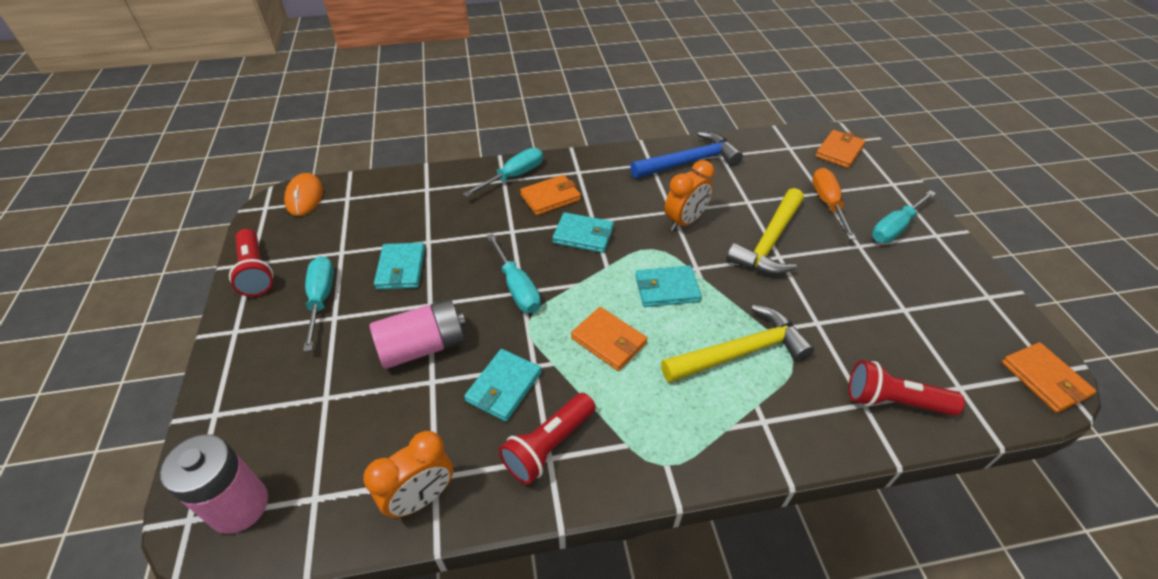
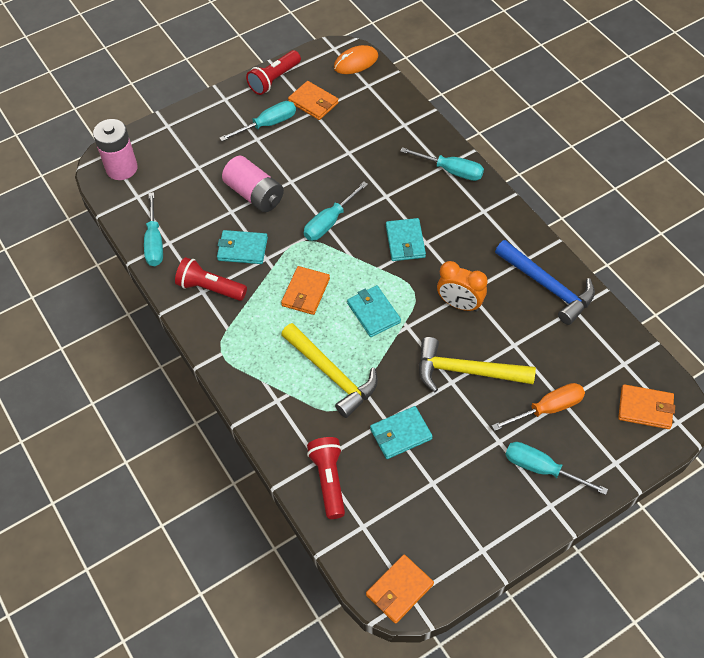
camera: 70 degrees right, 10 degrees up
(401, 268) = (315, 150): turquoise wallet -> turquoise wallet (401, 434)
(421, 498) = (154, 242): orange clock -> turquoise screwdriver
(550, 197) = (438, 204): orange wallet -> orange wallet (313, 102)

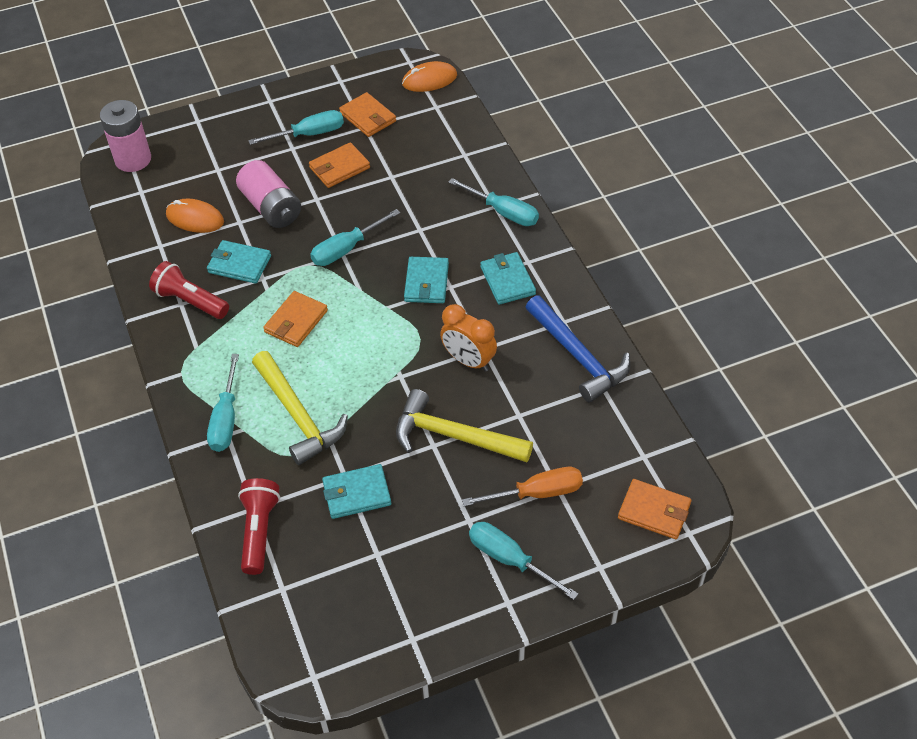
camera: 10 degrees right, 5 degrees down
(154, 242) = (144, 243): turquoise screwdriver -> turquoise screwdriver (226, 419)
(192, 214) = (195, 218): none -> orange mouse
(274, 79) = (331, 87): red flashlight -> none
(373, 313) = (366, 355): turquoise wallet -> turquoise wallet (507, 281)
(399, 590) = (302, 666): orange wallet -> orange wallet (339, 168)

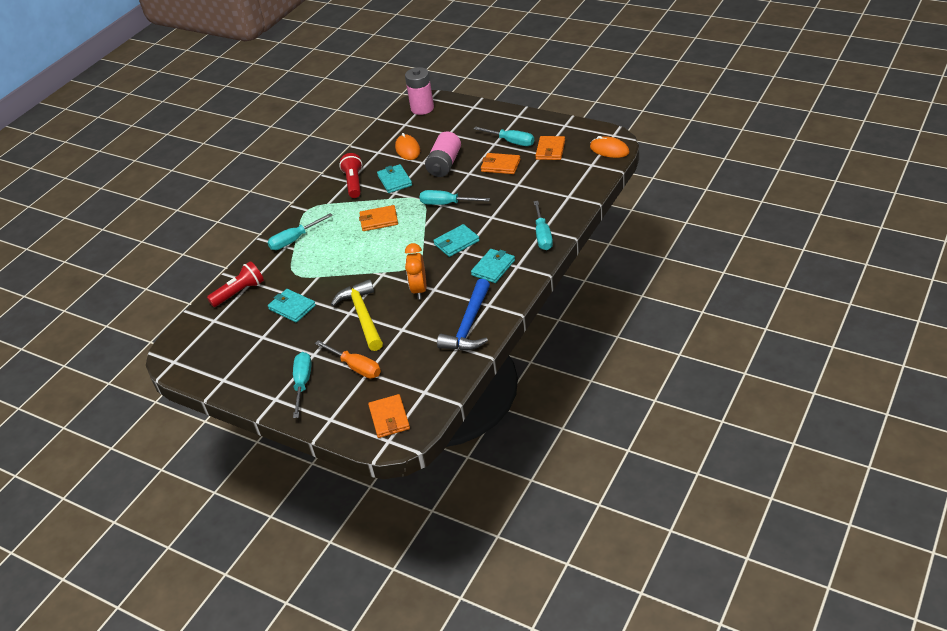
camera: 55 degrees right, 10 degrees down
(298, 416) = (320, 259): yellow hammer -> none

